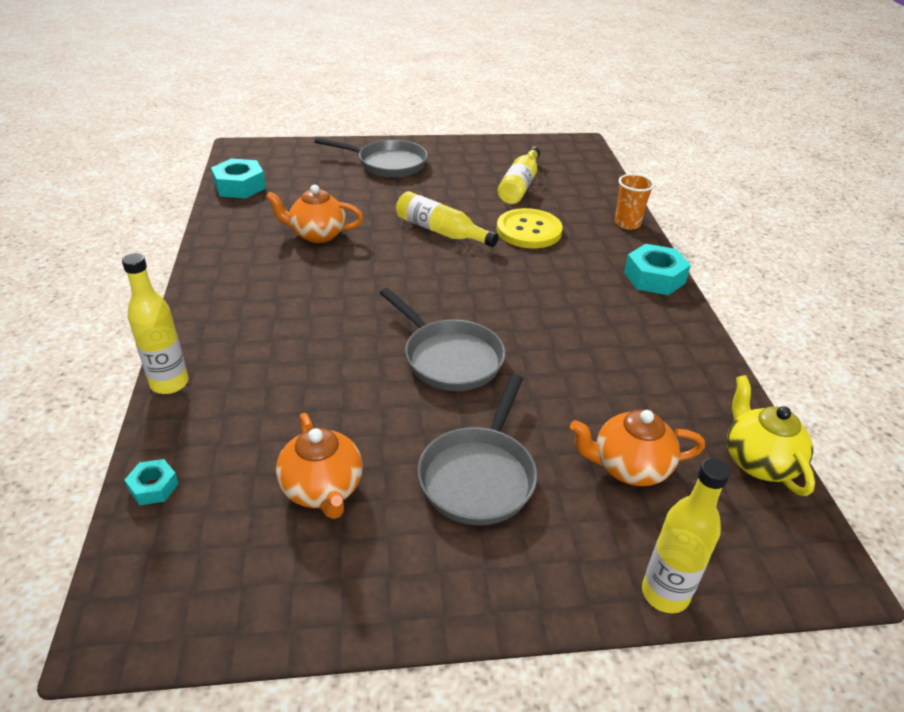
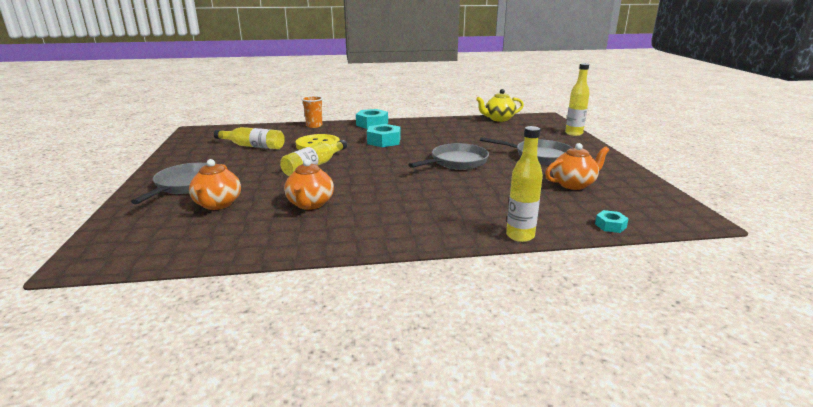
camera: 90 degrees left, 15 degrees down
(240, 186) = (194, 249): turquoise nut -> turquoise nut (384, 141)
(629, 467) = (515, 134): orange teapot -> orange teapot (217, 204)

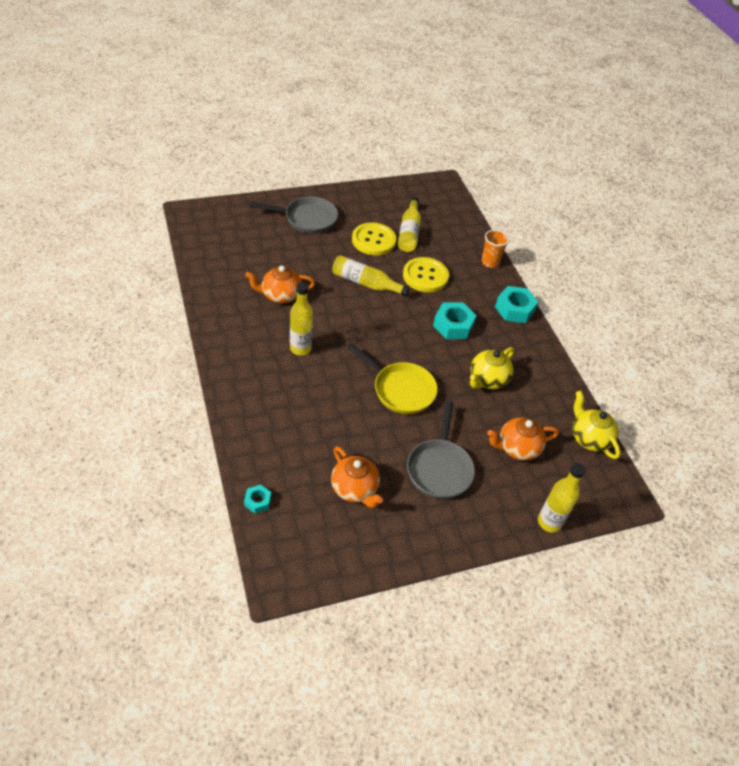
camera: 75 degrees right, 25 degrees up
(217, 204) = (274, 245): orange teapot -> orange teapot (517, 448)
(252, 159) = (373, 240): none -> yellow button
(446, 137) = (487, 380): none -> yellow teapot
(456, 162) = (400, 389): grey pan -> yellow pan
(520, 236) = (234, 431): yellow bottle -> yellow bottle (300, 348)

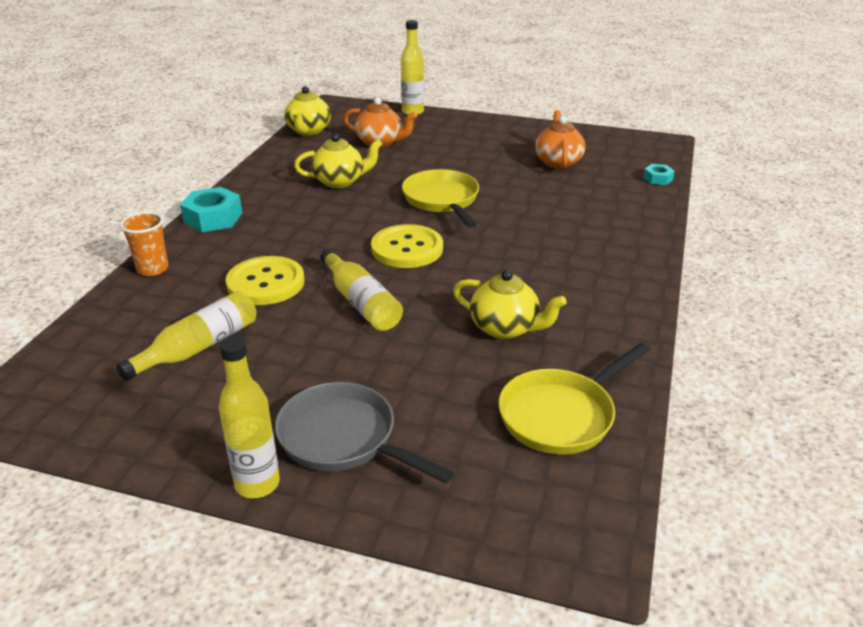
camera: 140 degrees left, 15 degrees down
(226, 259) = (561, 415): none -> yellow pan
(280, 295) = (505, 328): orange teapot -> yellow teapot
(300, 348) = (526, 263): yellow bottle -> yellow bottle (257, 484)
(373, 240) = (272, 355): yellow button -> yellow button (407, 249)
(439, 468) = (466, 152): grey pan -> none
(453, 325) = (309, 227): turquoise nut -> none

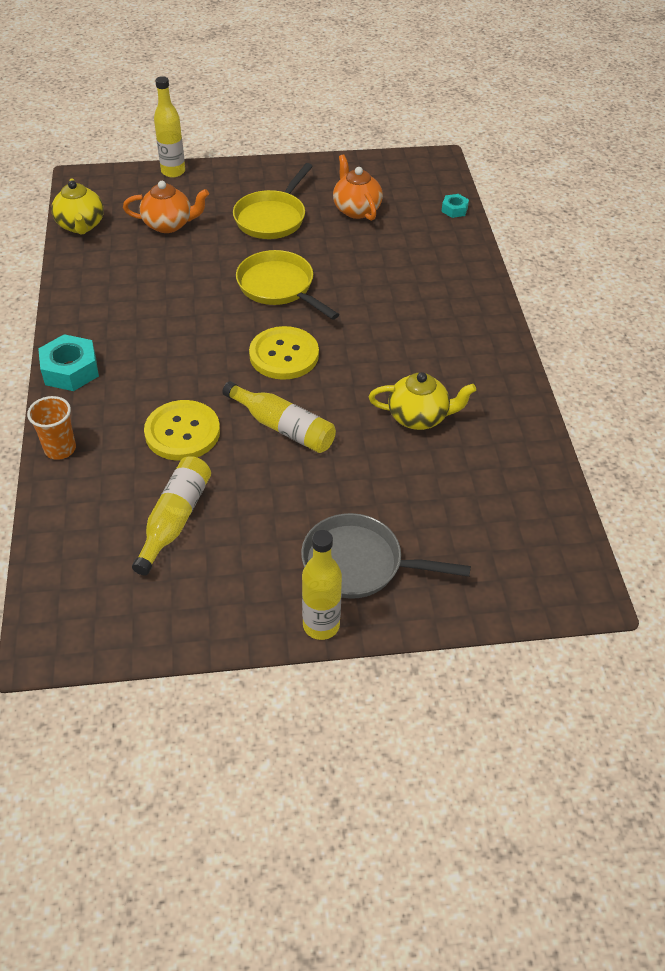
camera: 25 degrees left, 15 degrees up
(340, 181) = (164, 288): yellow teapot -> none
(561, 415) = (506, 486): yellow pan -> yellow pan (272, 218)

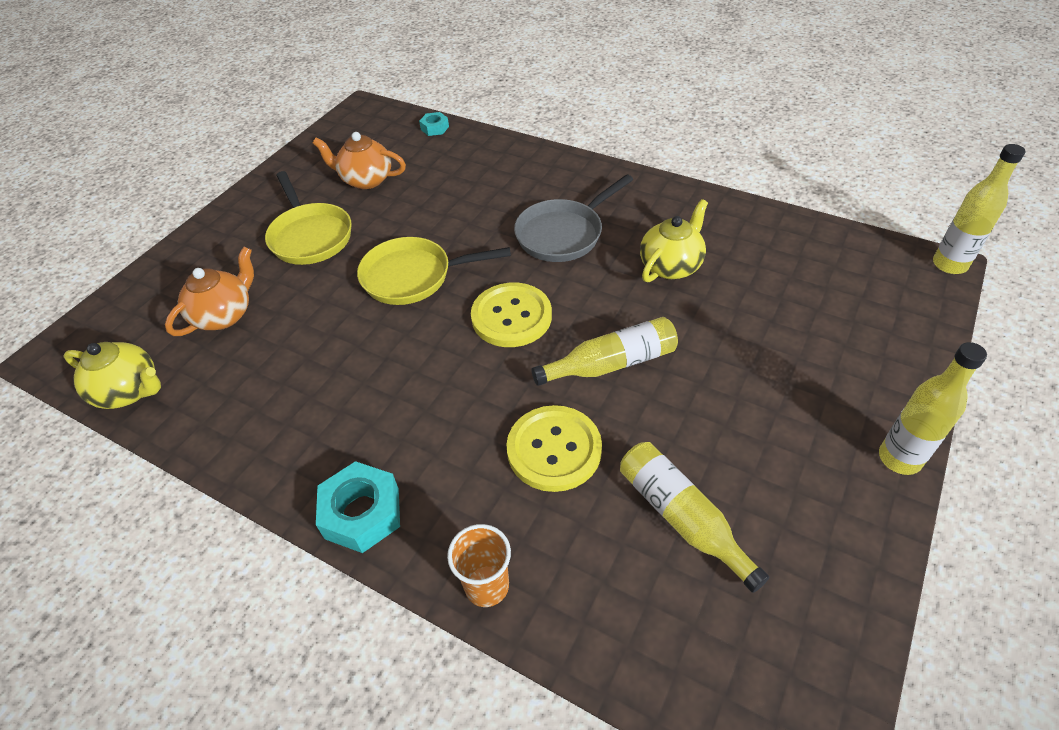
camera: 50 degrees left, 0 degrees up
(173, 172) = (147, 274): yellow bottle -> yellow bottle (949, 264)
(359, 563) = (831, 392): grey pan -> grey pan (563, 234)

